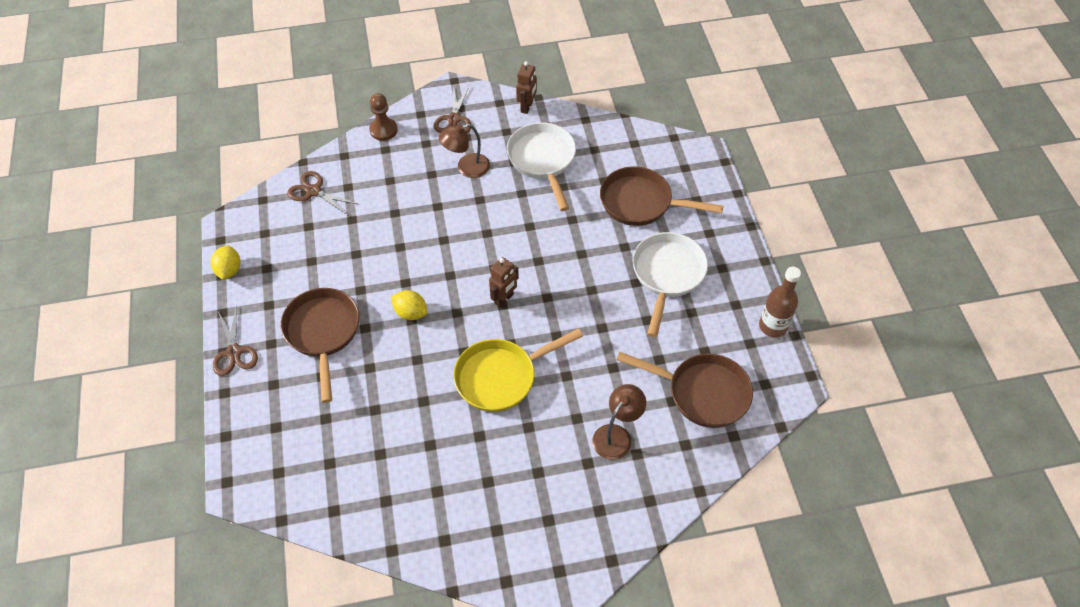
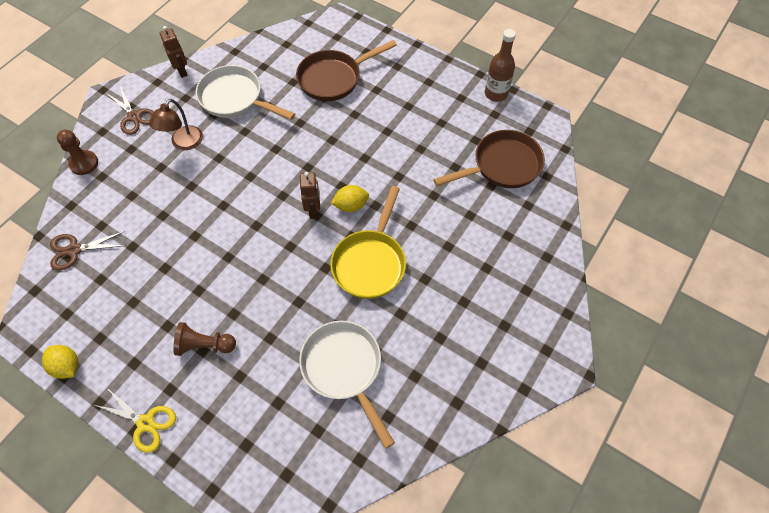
camera: 45 degrees left, 5 degrees up
(234, 352) = (145, 423): brown scissors -> yellow scissors
(323, 333) = (204, 345): brown pan -> brown pawn
(410, 313) = (256, 274): yellow lemon -> yellow lemon (351, 206)
(616, 435) = (483, 235): brown lamp -> none
(667, 275) = (401, 111): white pan -> white pan (344, 369)

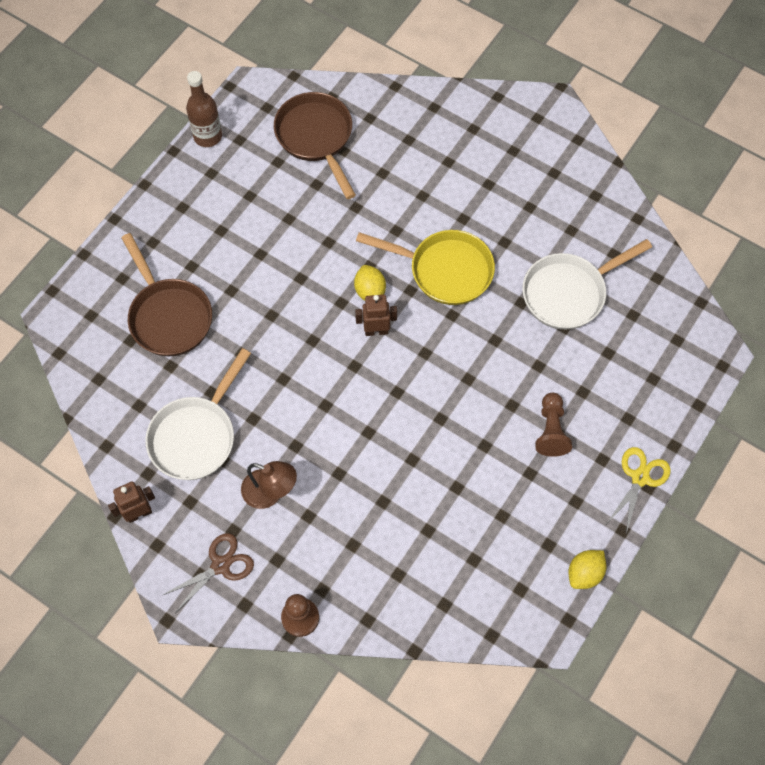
camera: 90 degrees left, 5 degrees up
(74, 250) = (434, 599): brown scissors -> none

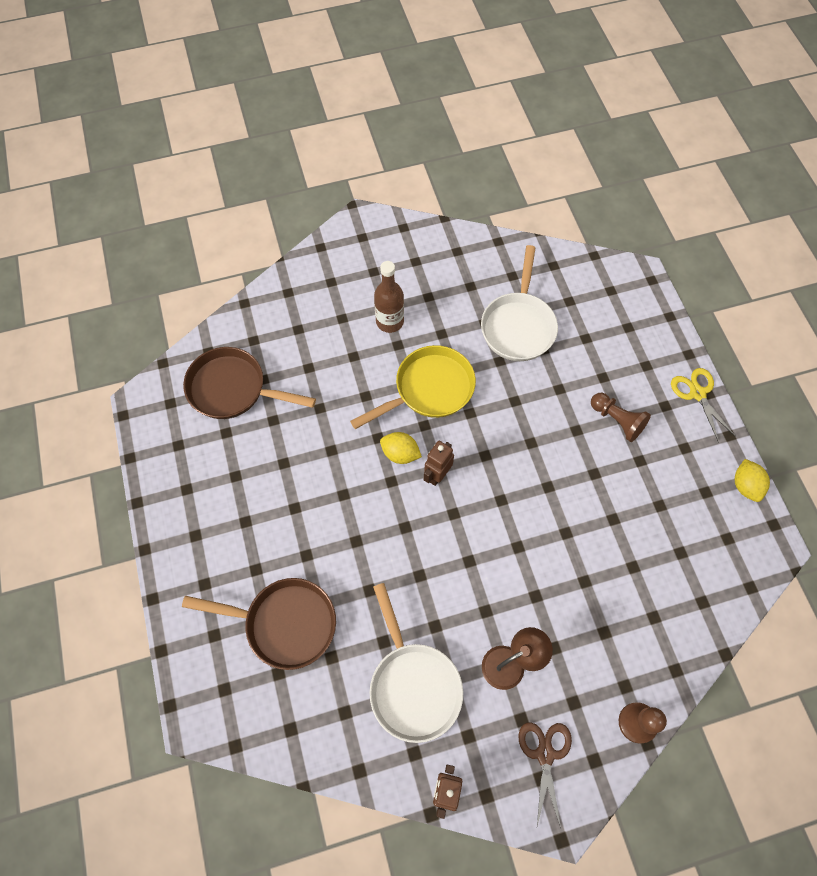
camera: 50 degrees left, 0 degrees up
(208, 136) = (151, 466): brown bottle -> brown bottle (389, 321)

